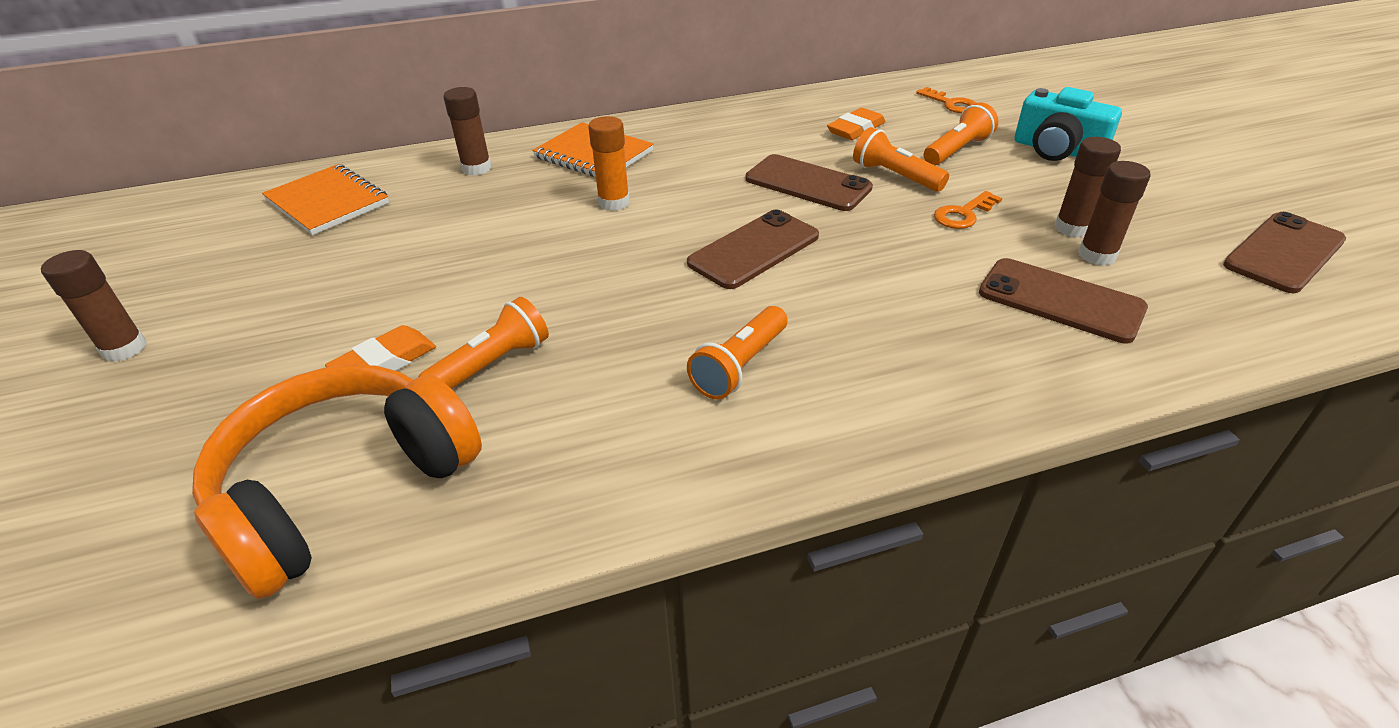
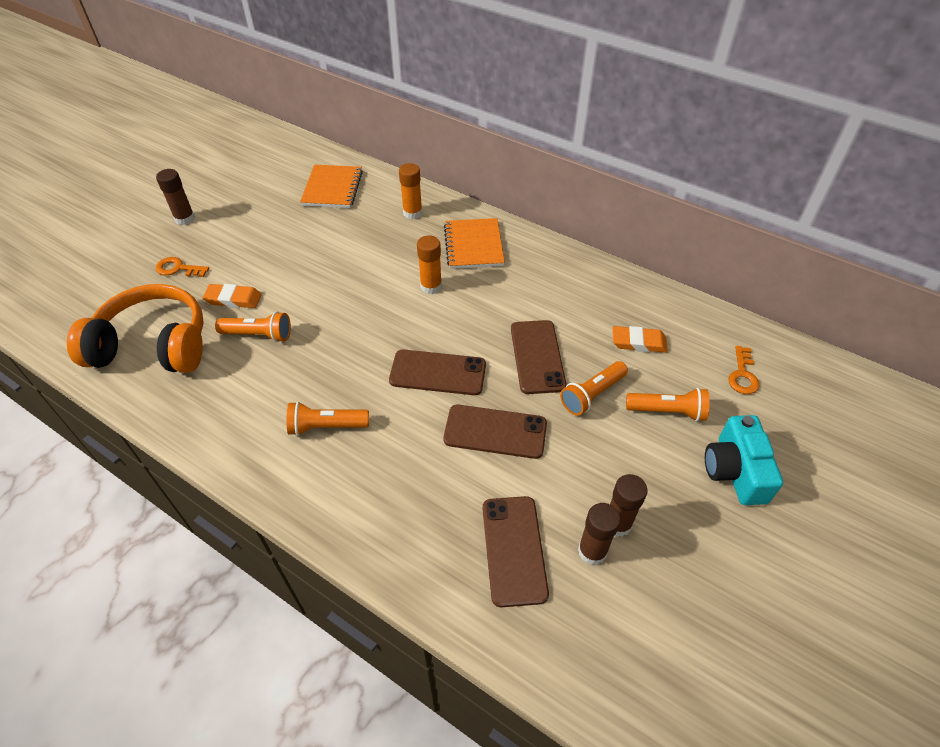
camera: 50 degrees right, 10 degrees up
(476, 168) = (412, 213): brown glue stick -> orange glue stick
(895, 176) = (592, 395): orange flashlight -> orange flashlight turned 135 degrees counterclockwise
(963, 214) = (576, 454): orange key -> orange key (178, 268)
(1284, 253) = (712, 677): brown phone -> brown phone (495, 432)

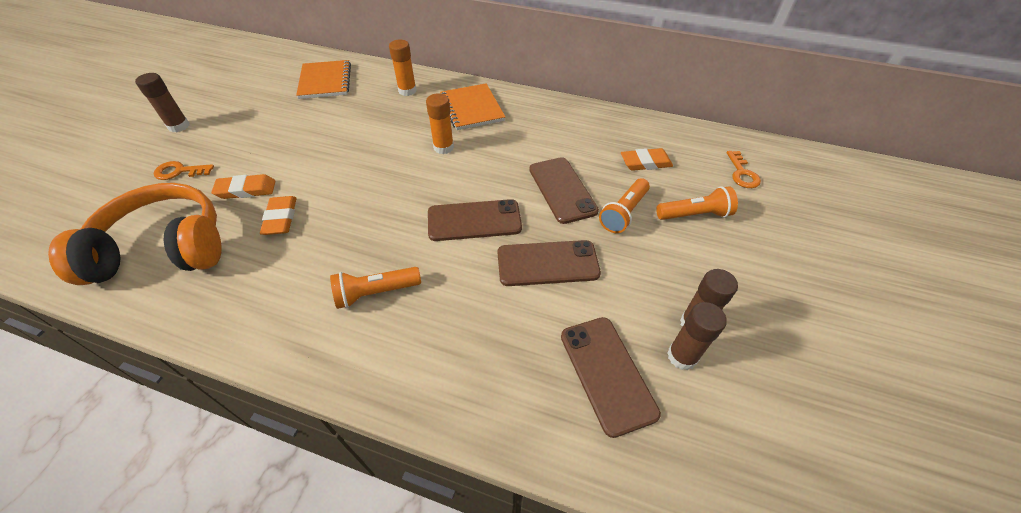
camera: 15 degrees left, 0 degrees up
(258, 335) = (281, 218): orange flashlight -> orange eraser
(735, 471) = (773, 253): turquoise camera -> none

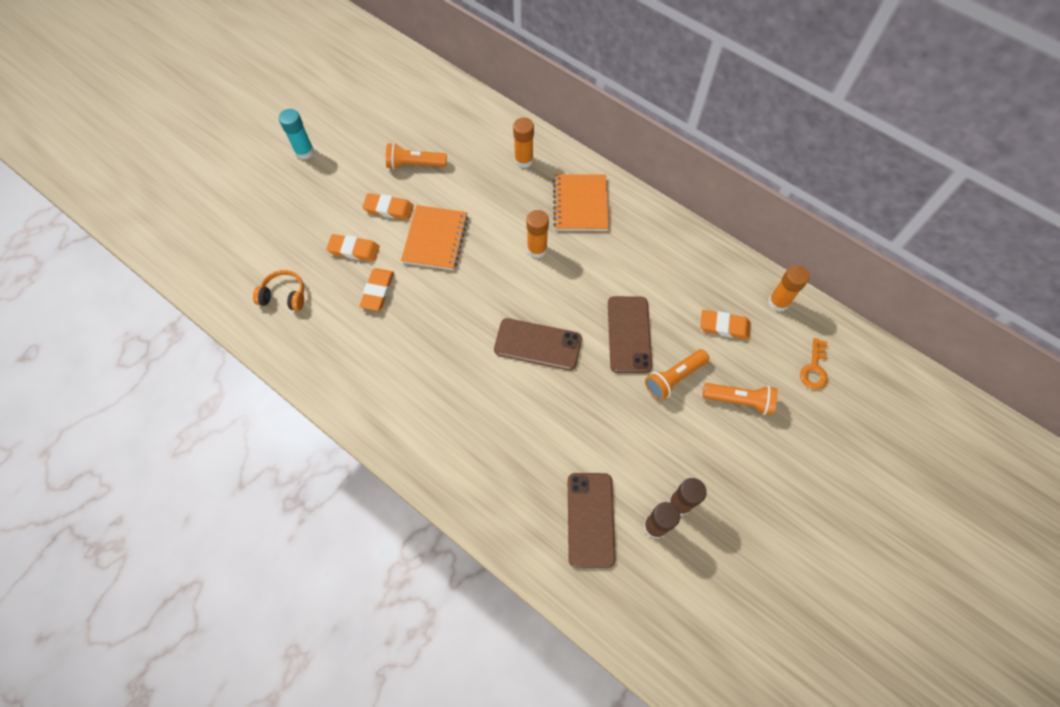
camera: 20 degrees right, 15 degrees up
(163, 249) = (284, 296): orange headphones -> orange headphones, size x0.45
(179, 126) = (304, 152): brown glue stick -> turquoise glue stick
(179, 171) = (301, 211): orange key -> none
(280, 150) = (388, 209): none -> orange eraser
(325, 81) = (446, 124): orange notebook -> orange notebook (435, 239)
(375, 293) = (438, 391): orange flashlight -> orange flashlight (414, 164)
(547, 263) = (584, 408): brown phone -> none
(680, 135) = (778, 302): none -> orange glue stick

